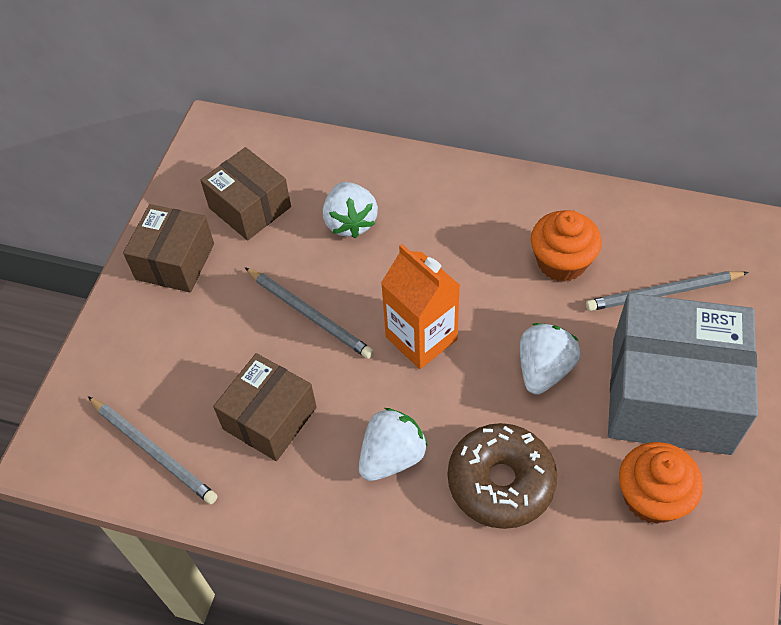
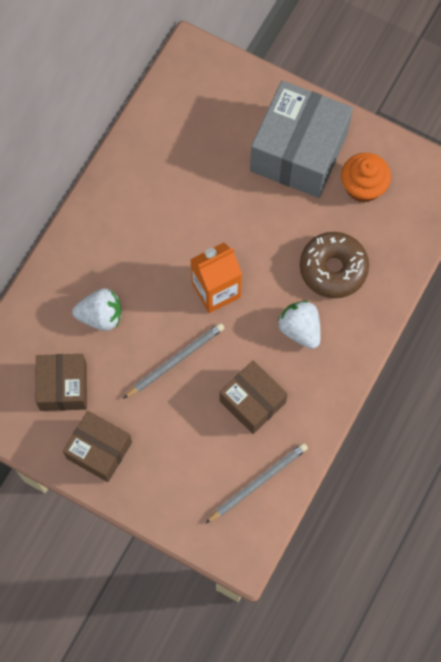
camera: 80 degrees left, 15 degrees up
(250, 207) = (63, 387): brown box -> brown box turned 60 degrees counterclockwise
(544, 369) = (261, 220): white strawberry -> none
(561, 262) = (179, 183): orange cupcake -> none
(663, 293) = (223, 128): grey pencil -> none

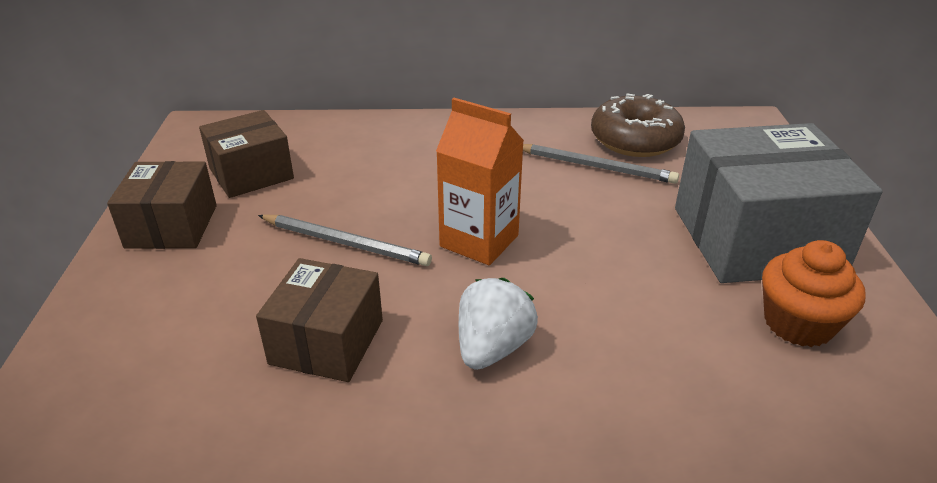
camera: 60 degrees right, 35 degrees down
(101, 316) = (365, 168): white strawberry -> none
(257, 482) = (174, 407): grey pencil -> grey pencil (595, 166)
(333, 269) = (630, 345): brown donut -> brown donut (635, 140)

